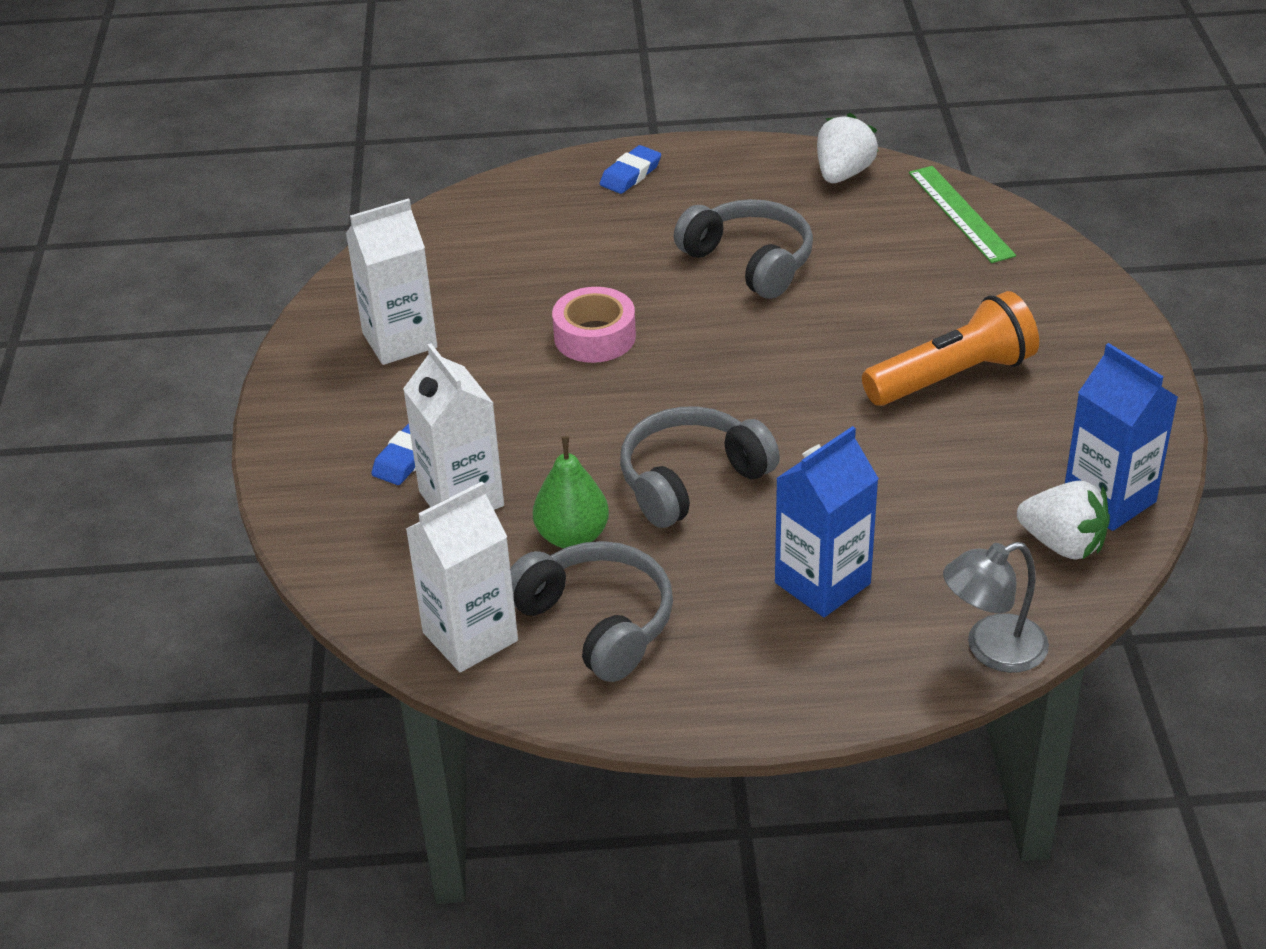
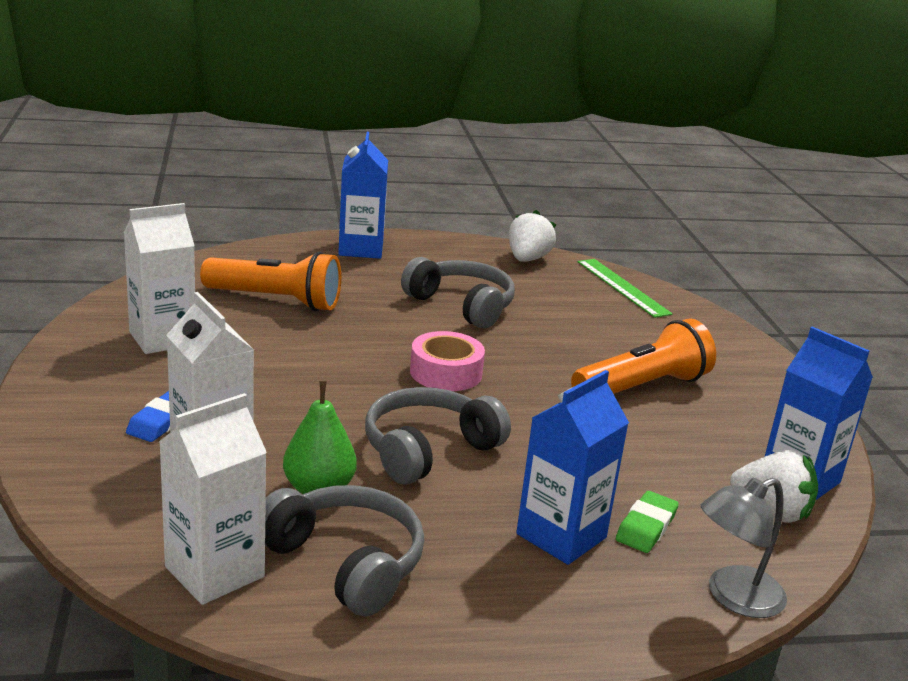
camera: 10 degrees left, 15 degrees down
(526, 272) = (276, 301): none -> orange flashlight
(595, 336) = (335, 345): pink tape -> pink tape (446, 372)
(630, 174) = (361, 249): blue eraser -> blue carton
(916, 569) = (646, 527): none -> green eraser

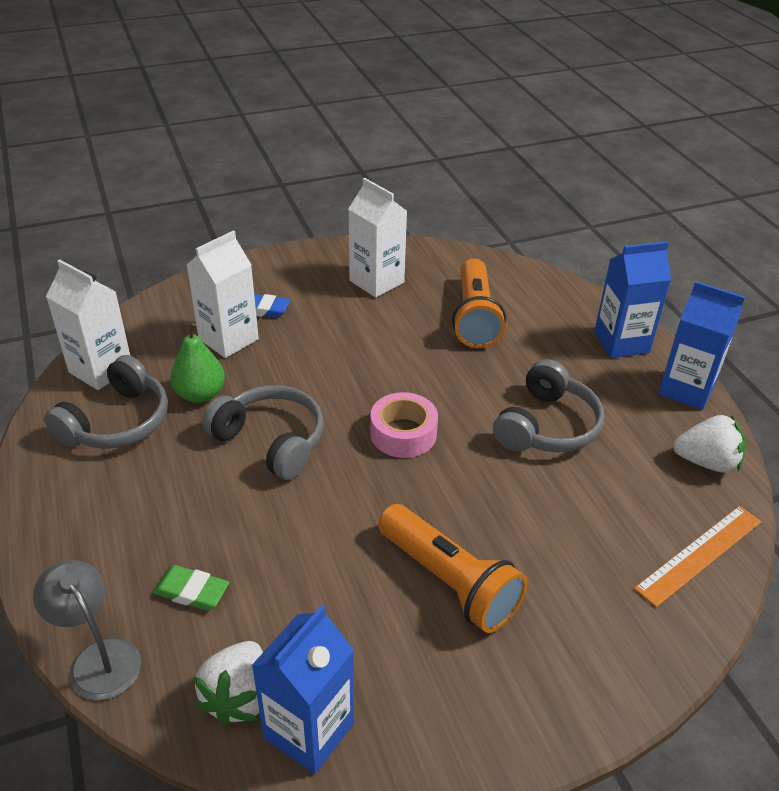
camera: 80 degrees right, 15 degrees up
(561, 536) = (168, 534): blue carton -> blue carton (686, 389)
(623, 287) = (700, 554): green ruler -> orange ruler

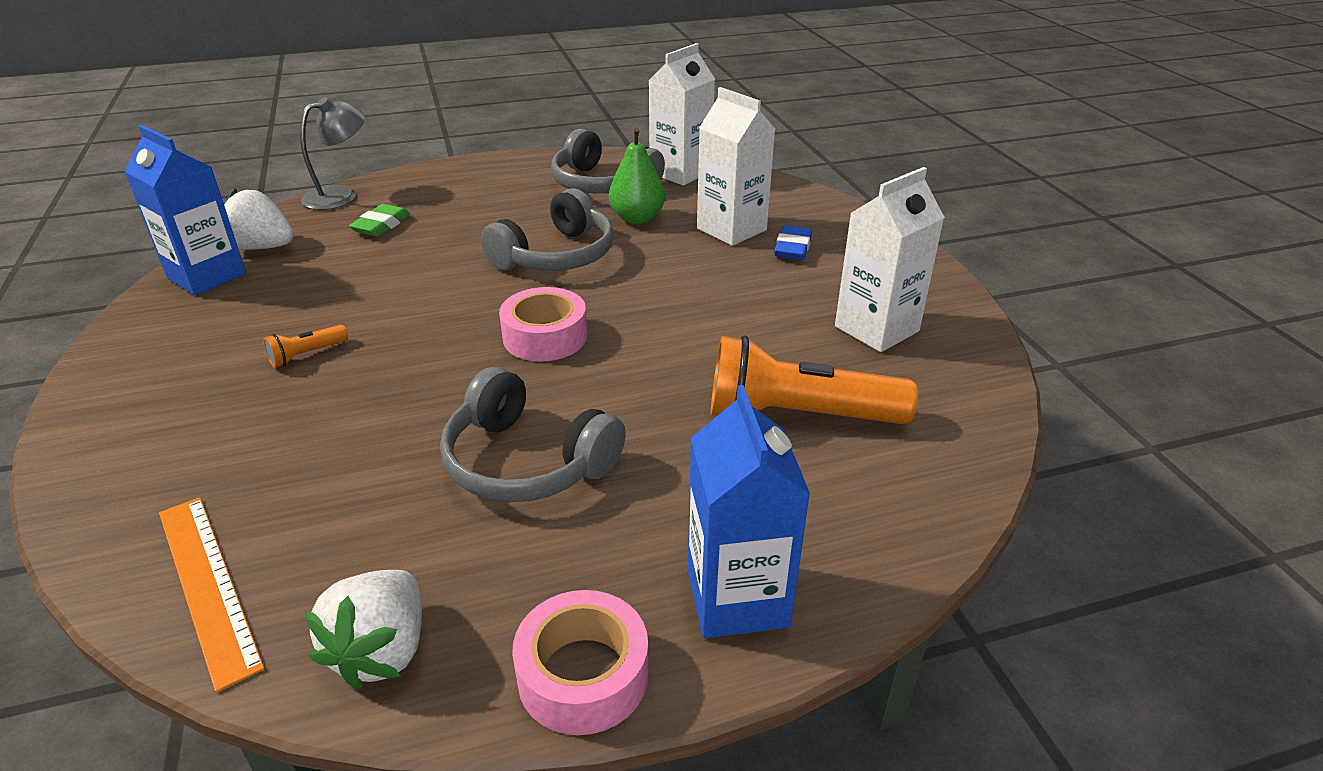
camera: 95 degrees right, 5 degrees down
(449, 582) = (306, 355): orange flashlight -> orange flashlight, size x0.43
(686, 389) = (583, 674): blue carton -> pink tape

